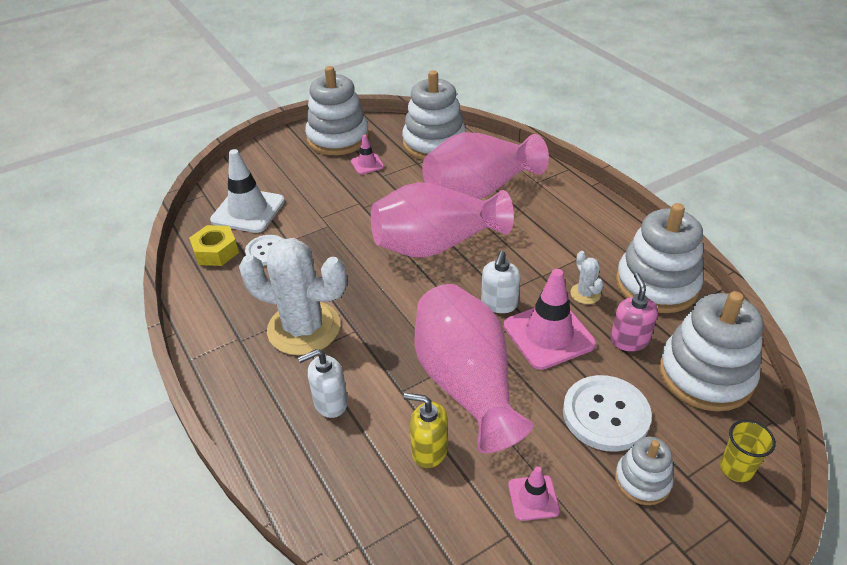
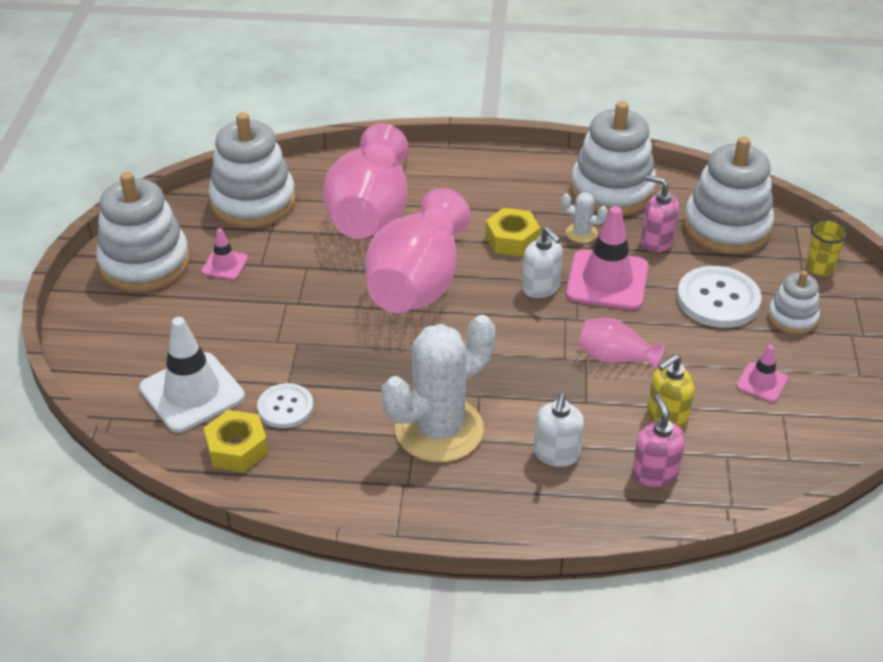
camera: 55 degrees left, 0 degrees up
(358, 474) = (654, 473): none -> pink soap dispenser
(466, 383) = (615, 357): pink vase -> pink vase, size x0.48
(533, 263) = (512, 239): none -> yellow nut

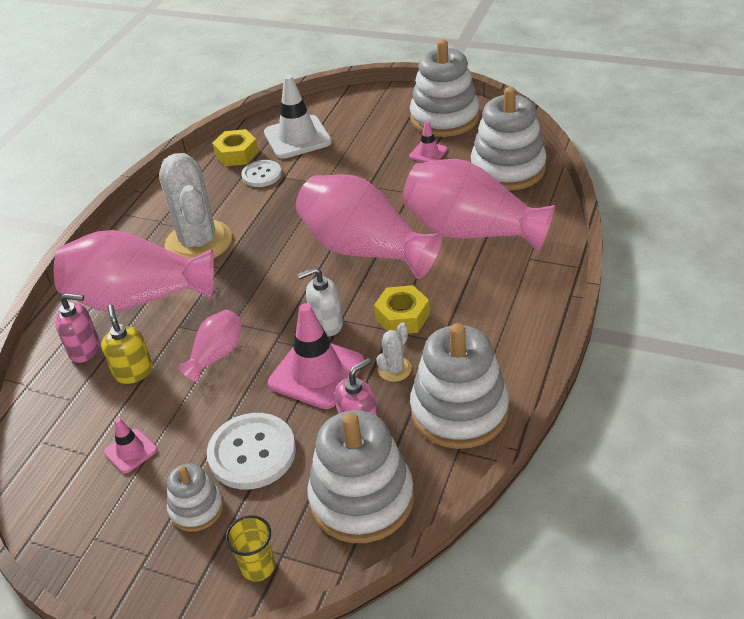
camera: 110 degrees right, 0 degrees up
(556, 454) = (138, 298): white soap dispenser -> pink vase

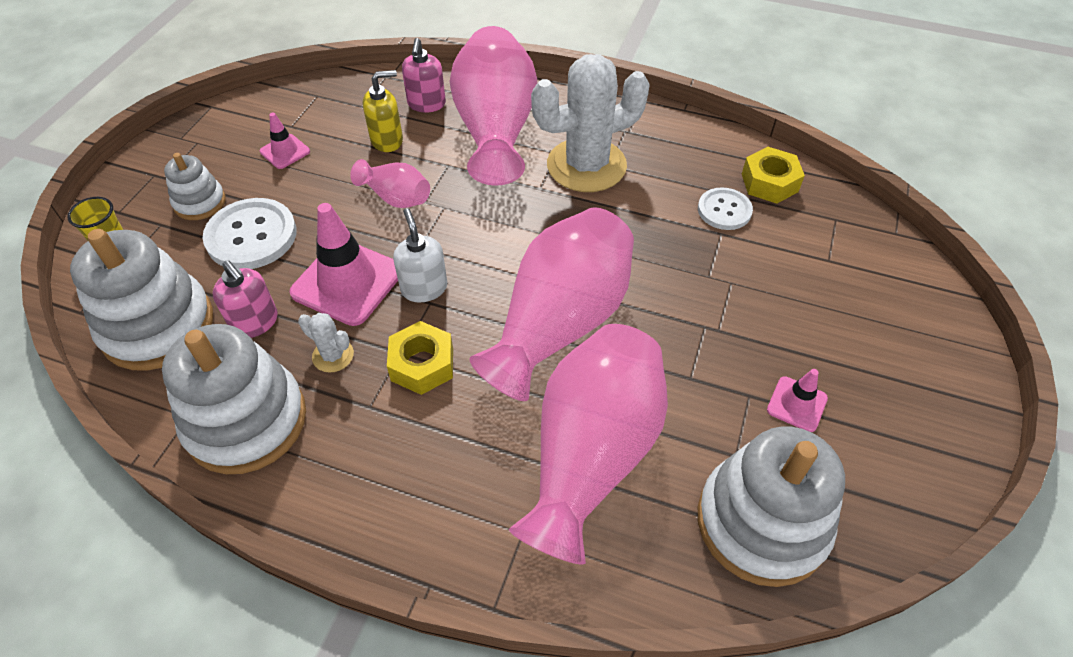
camera: 85 degrees right, 10 degrees up
(297, 137) = (818, 242): white traffic cone -> none
(444, 118) = (906, 431): white stacking toy -> none

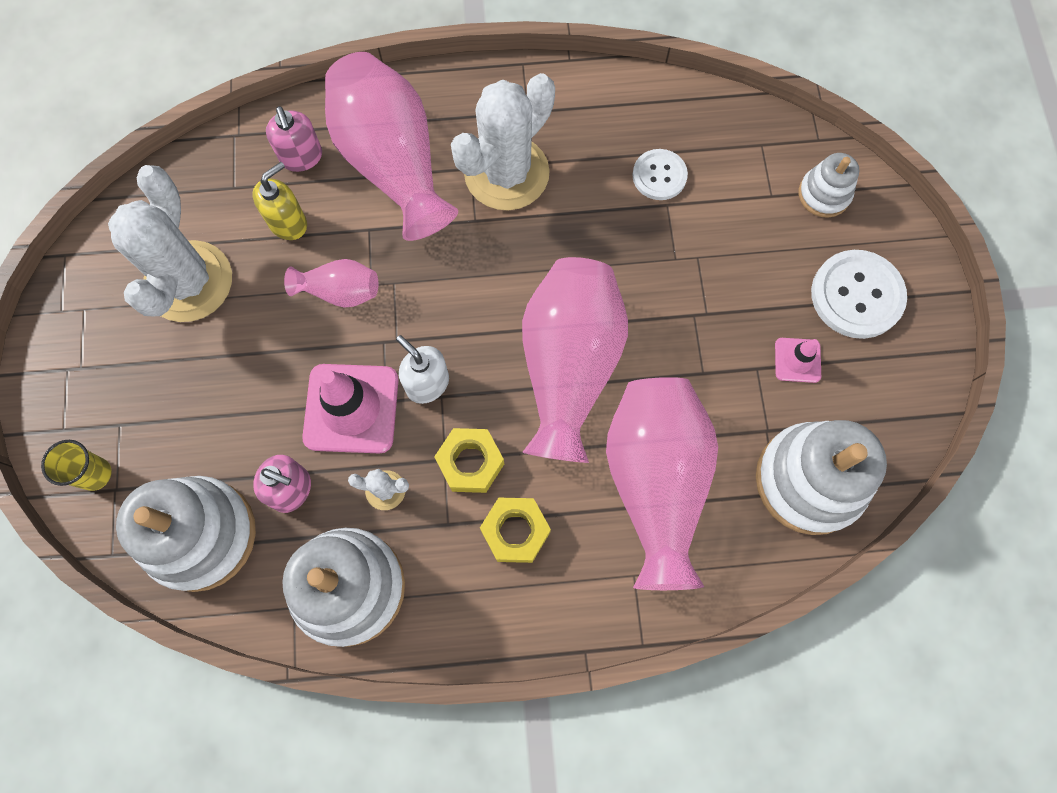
camera: 25 degrees left, 20 degrees up
(200, 202) = (142, 382): white stacking toy -> white stacking toy (824, 194)
(251, 236) = (223, 398): white button -> white button (856, 295)
(285, 151) = (188, 282): pink traffic cone -> white cactus
(769, 183) = (687, 124): yellow nut -> yellow nut (515, 531)

